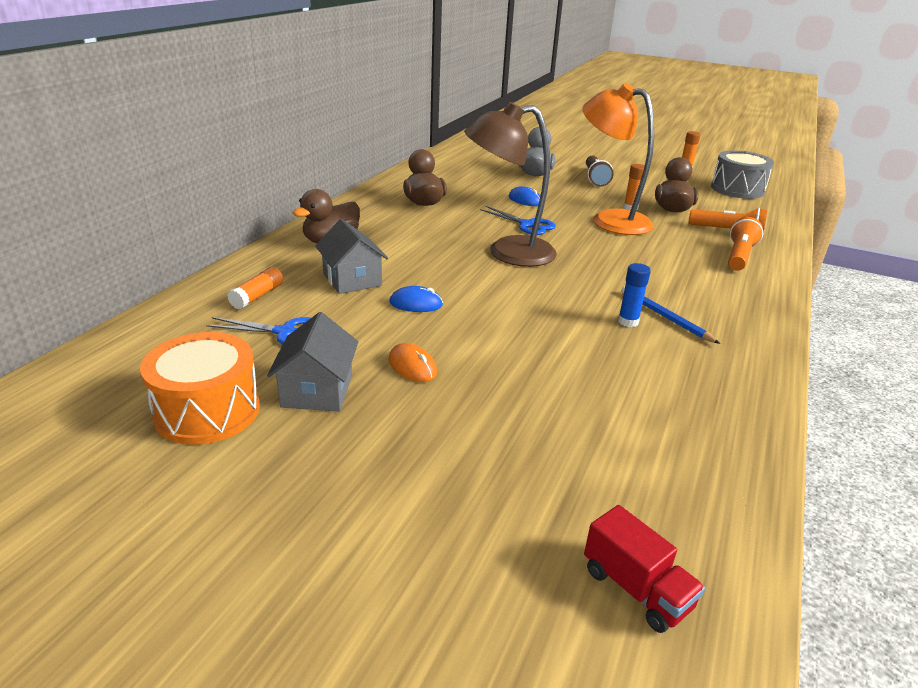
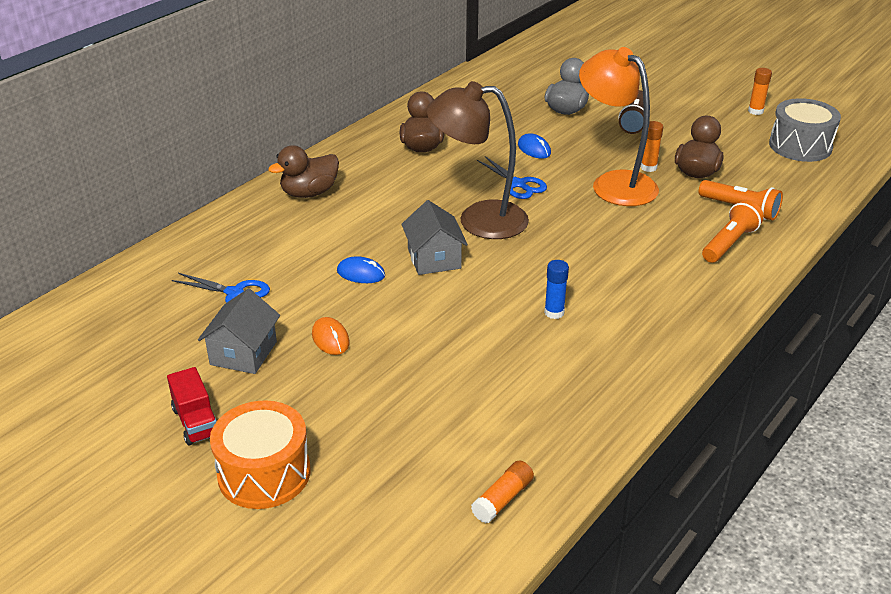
camera: 15 degrees right, 5 degrees up
(207, 411) = (154, 361): orange drum -> orange drum (264, 473)
(257, 296) = (223, 252): orange glue stick -> orange glue stick (502, 499)
(352, 279) = (313, 241): grey house -> grey house (434, 259)
(636, 589) = (416, 542): red truck -> red truck (196, 422)
(665, 317) = (595, 311): blue pencil -> none

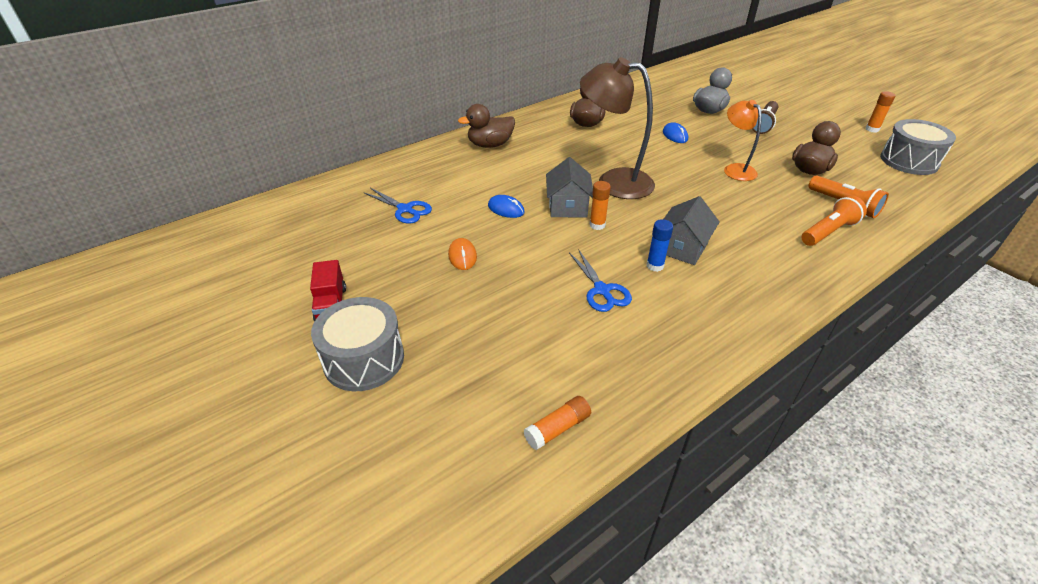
camera: 15 degrees right, 5 degrees up
(243, 353) = (391, 256): grey house -> grey house (682, 247)
(264, 473) = (364, 359): orange drum -> grey drum
(518, 184) = (654, 159): blue scissors -> blue scissors (602, 290)
(614, 183) = (735, 169): orange lamp -> orange lamp, size x0.60
(648, 167) = (768, 161): orange glue stick -> orange glue stick (597, 225)

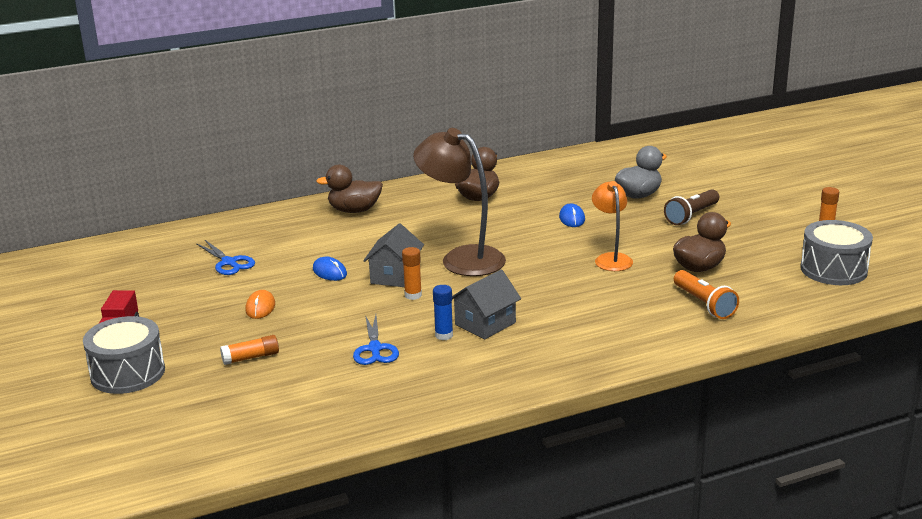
camera: 15 degrees right, 15 degrees down
(557, 428) = (261, 438): orange glue stick -> orange glue stick (251, 357)
(828, 232) = (658, 326): orange flashlight -> none

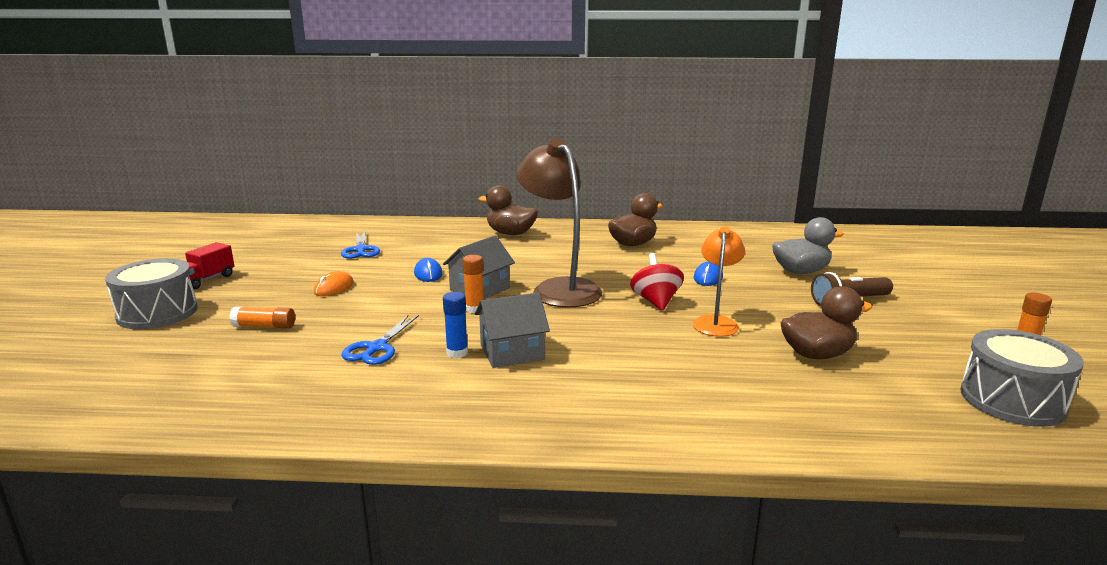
camera: 25 degrees right, 5 degrees down
(551, 252) = (656, 302): none -> red spinning top
(704, 304) = (790, 397): orange flashlight -> none

